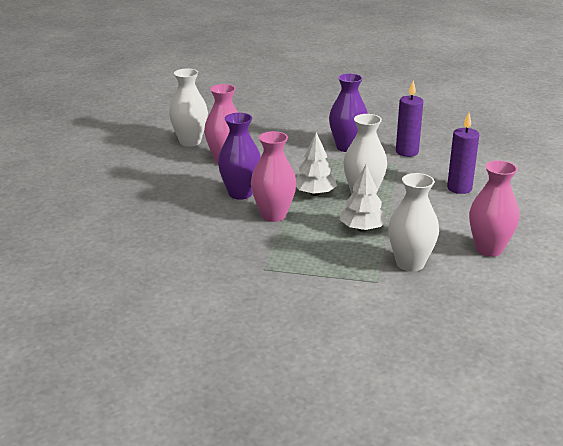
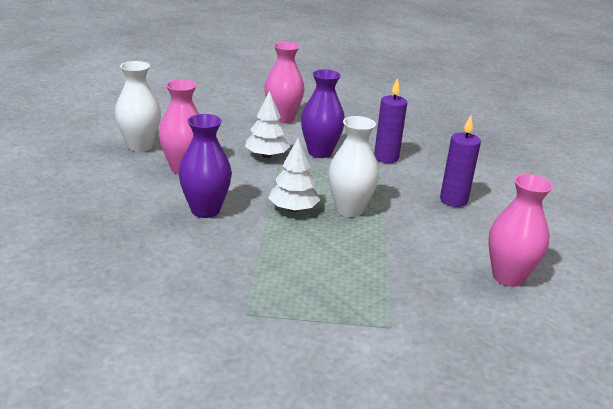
camera: 10 degrees left, 0 degrees up
(273, 215) = (248, 238): pink vase -> pink vase (282, 119)
(362, 229) = (357, 254): white tree -> white tree (266, 156)
(410, 264) = (423, 300): white vase -> none

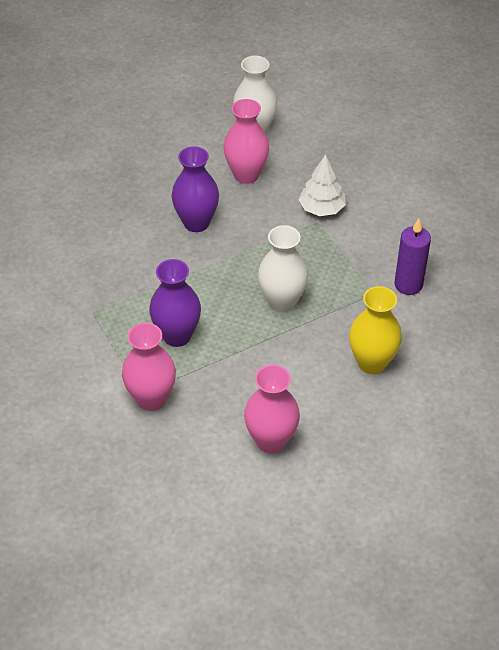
camera: 60 degrees right, 20 degrees up
(282, 119) = (409, 180): pink vase -> pink vase (151, 399)
(293, 209) = (248, 269): white tree -> none
(320, 152) = (367, 237): purple vase -> purple vase (177, 336)
(453, 200) = (372, 363): purple candle -> yellow vase

